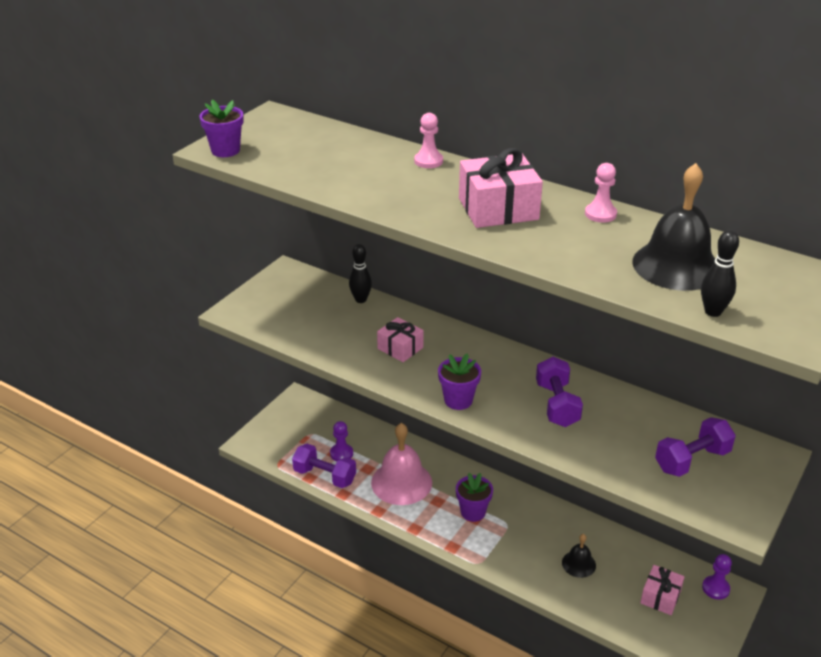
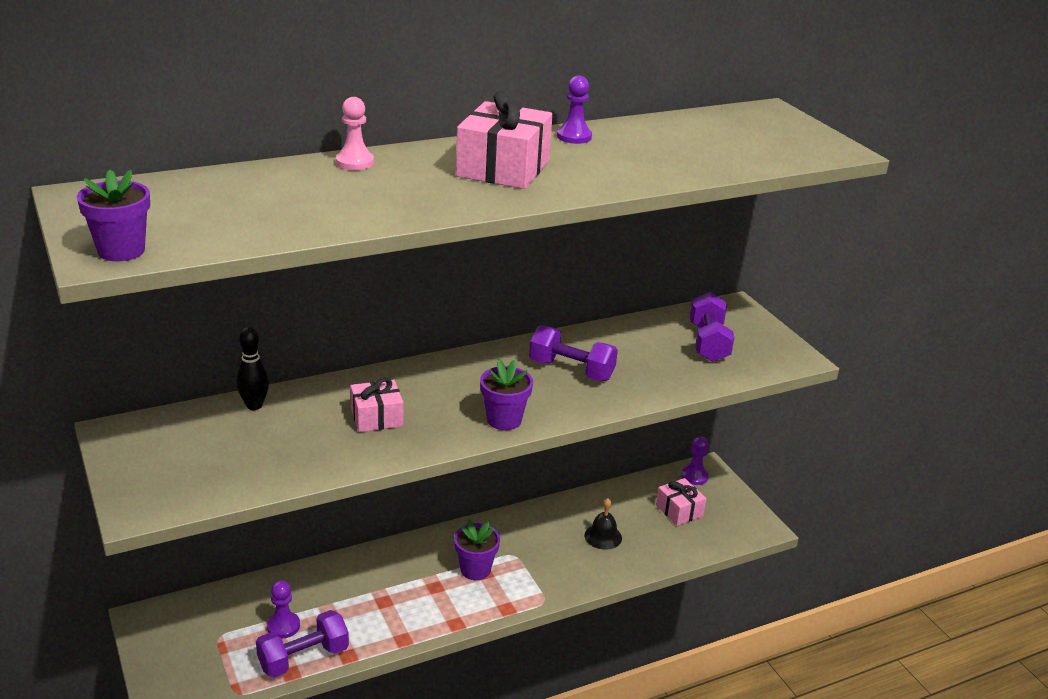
camera: 60 degrees left, 5 degrees down
(401, 482) = (380, 600): pink bell -> none
(600, 214) = (574, 137): pink pawn -> purple pawn
(676, 265) = (694, 144): black bell -> none
(713, 312) = (777, 159): black bowling pin -> none

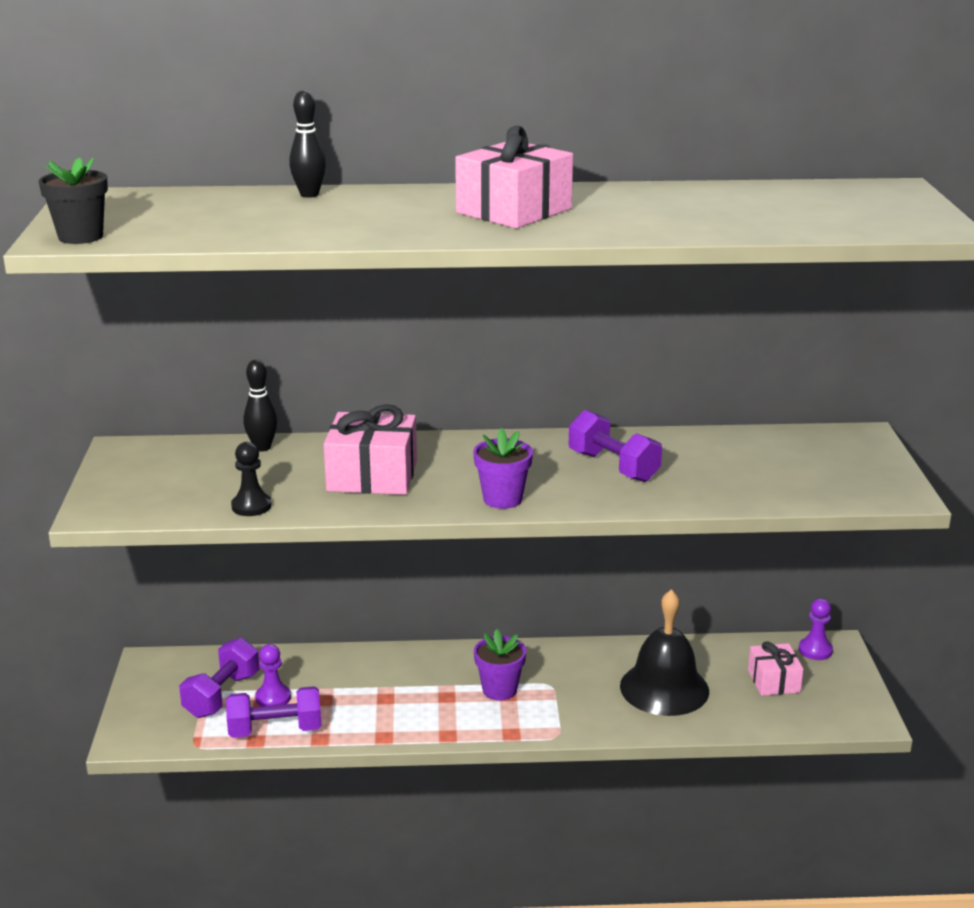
camera: 25 degrees right, 5 degrees down
(121, 251) = (81, 237): purple flower pot -> black flower pot
(288, 472) = (251, 506): none -> black pawn
(301, 169) = (309, 195): none -> black bowling pin
(355, 162) = (367, 194): pink pawn -> none
(376, 417) = (372, 476): pink gift -> pink gift, size x1.64
(574, 137) = (625, 192): purple pawn -> none
(603, 536) = (664, 688): black bell -> black bell, size x1.96
(708, 343) = (799, 465): purple dumbbell -> purple dumbbell (222, 695)

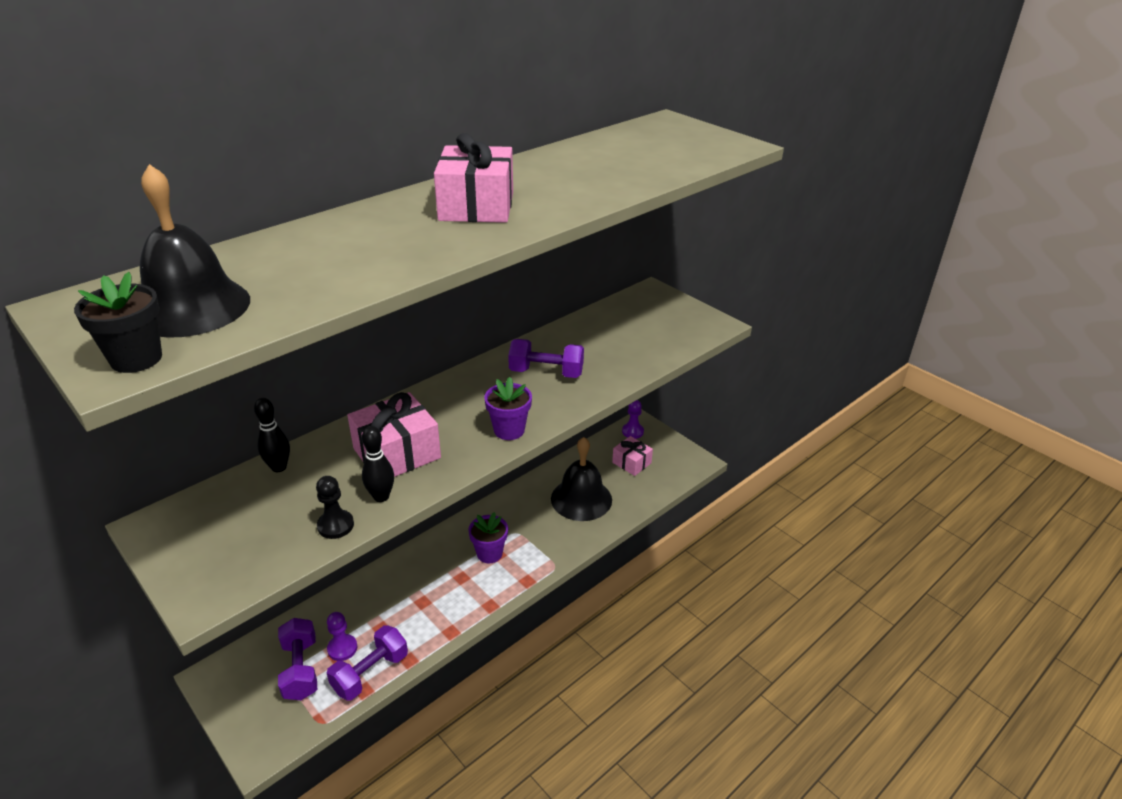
camera: 40 degrees left, 10 degrees up
(165, 218) = (191, 307): none -> black bell
(309, 195) = (287, 238): black bowling pin -> black bowling pin (381, 497)

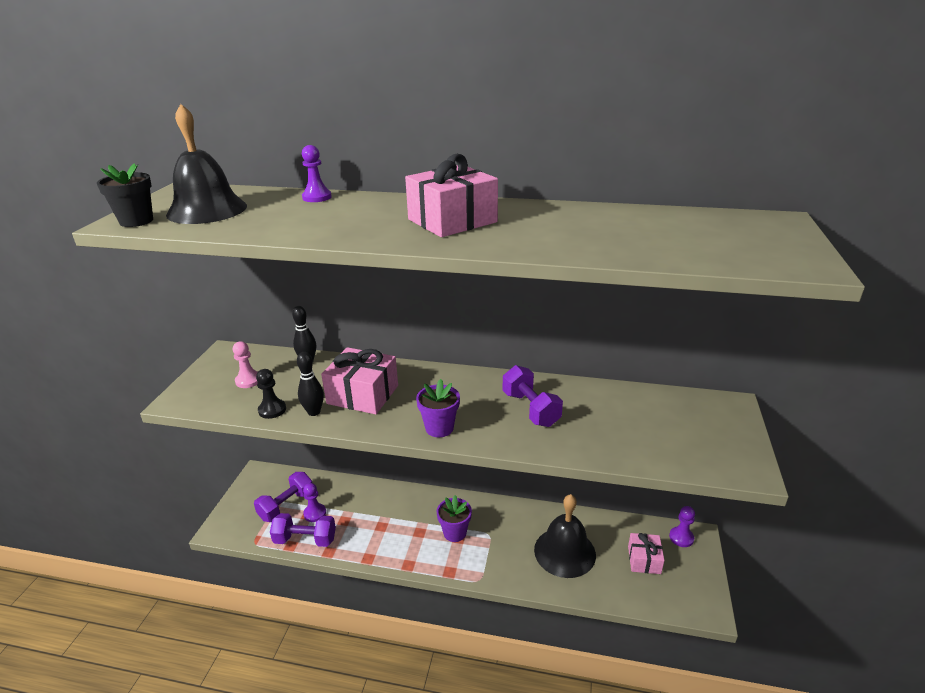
camera: 55 degrees right, 5 degrees down
(249, 526) = (248, 380): none -> pink pawn
(282, 240) = (317, 197): none -> purple pawn

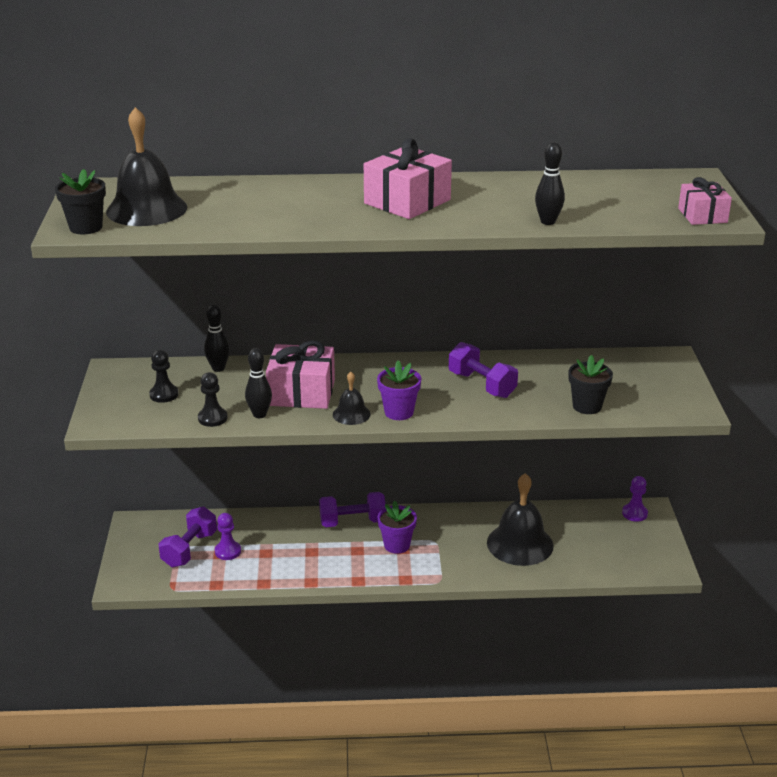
camera: 15 degrees left, 0 degrees up
(248, 380) = (164, 394): pink pawn -> black pawn
(305, 539) = (230, 577): purple dumbbell -> purple dumbbell (352, 522)
(317, 197) = (249, 186): purple pawn -> none
(395, 423) = (351, 414): none -> black bell
(590, 252) = (548, 222): none -> black bowling pin
(629, 449) = (587, 406): none -> black flower pot
(644, 560) = (602, 538): pink gift -> pink gift (702, 215)

